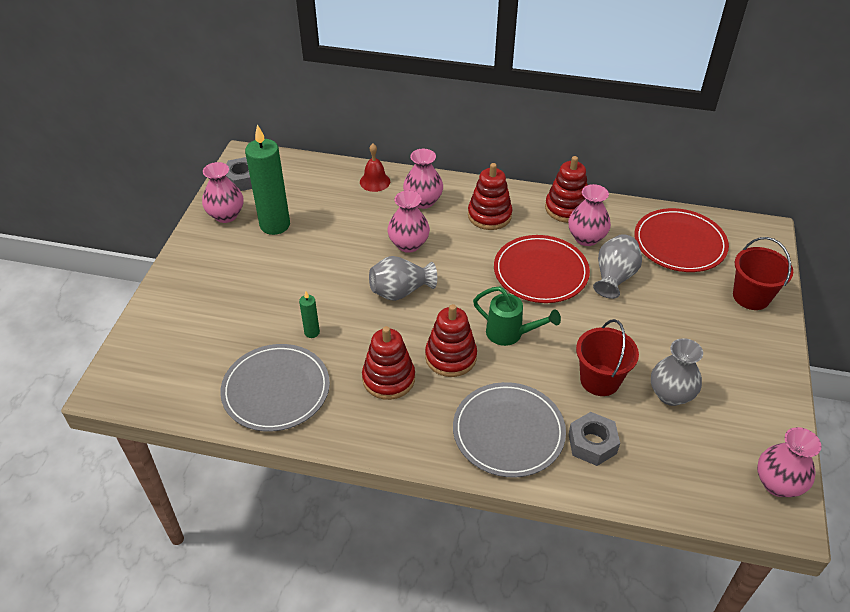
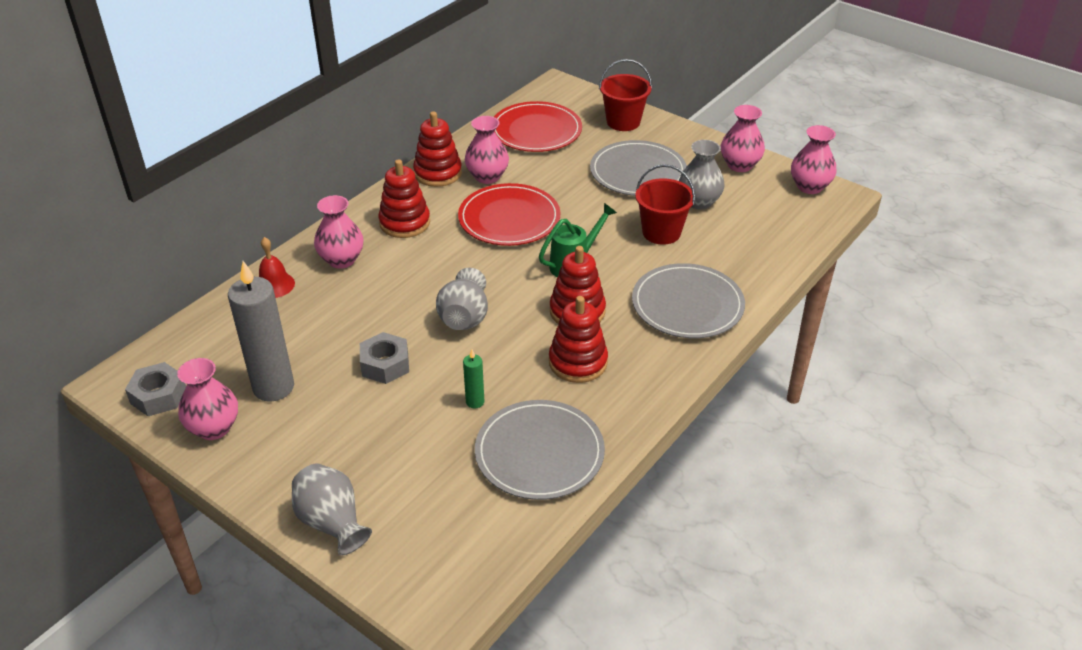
camera: 65 degrees left, 5 degrees down
(275, 225) = (273, 387): green candle -> grey candle
(408, 244) = (399, 291): pink vase -> pink vase (739, 165)
(592, 443) = (726, 262): grey nut -> grey nut (385, 365)
(614, 277) = (549, 180): grey vase -> grey vase (332, 522)
(678, 333) = (638, 172): none -> grey plate

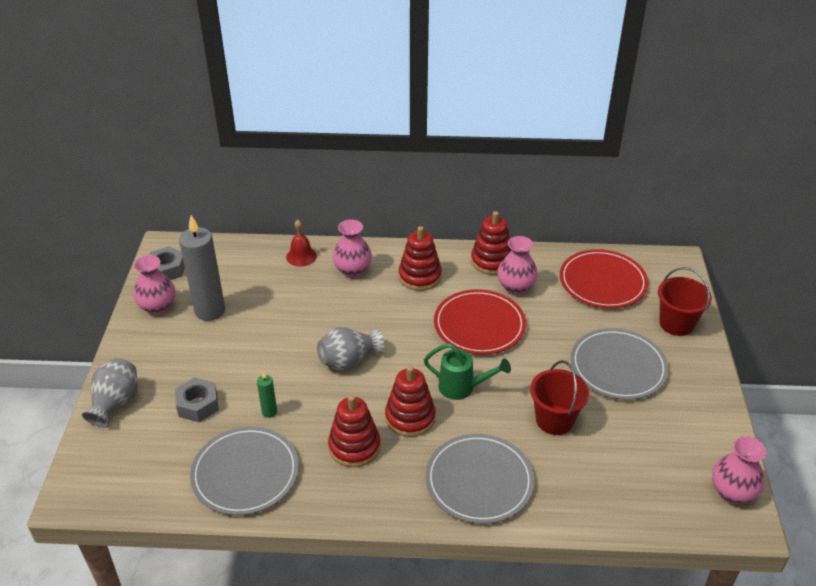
camera: 55 degrees right, 0 degrees up
(385, 365) = (270, 348): grey nut -> grey nut (198, 405)
(699, 202) = (621, 424): grey vase -> none
(739, 165) = (706, 427): pink vase -> none

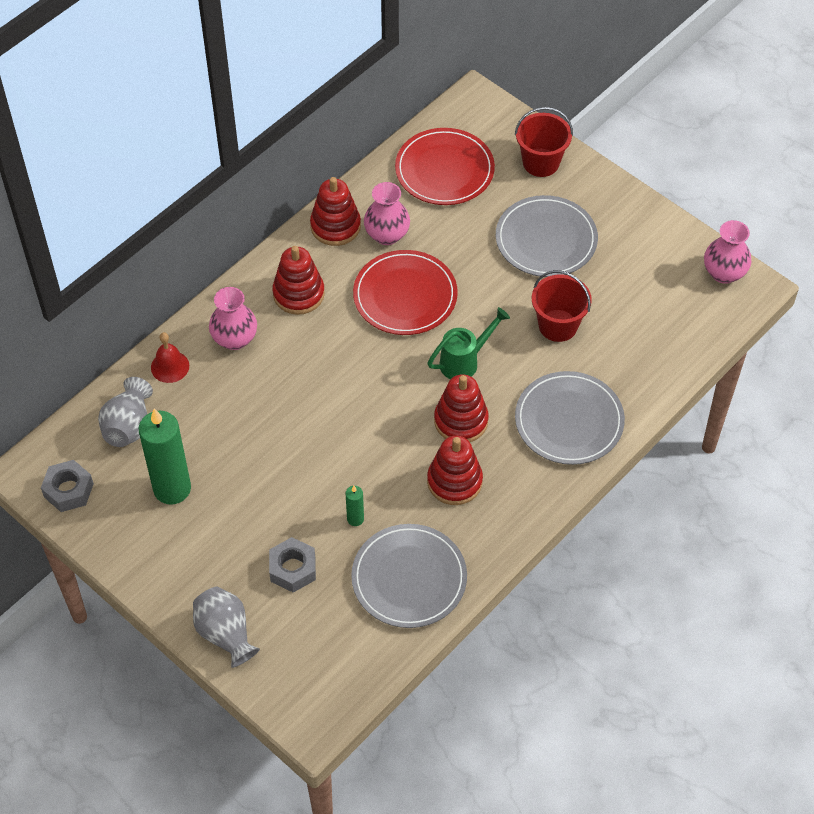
camera: 50 degrees left, 15 degrees up
(158, 307) = (120, 529): pink vase -> none
(210, 311) = (172, 489): grey candle -> green candle
(349, 361) = (351, 420): grey vase -> grey vase (129, 426)

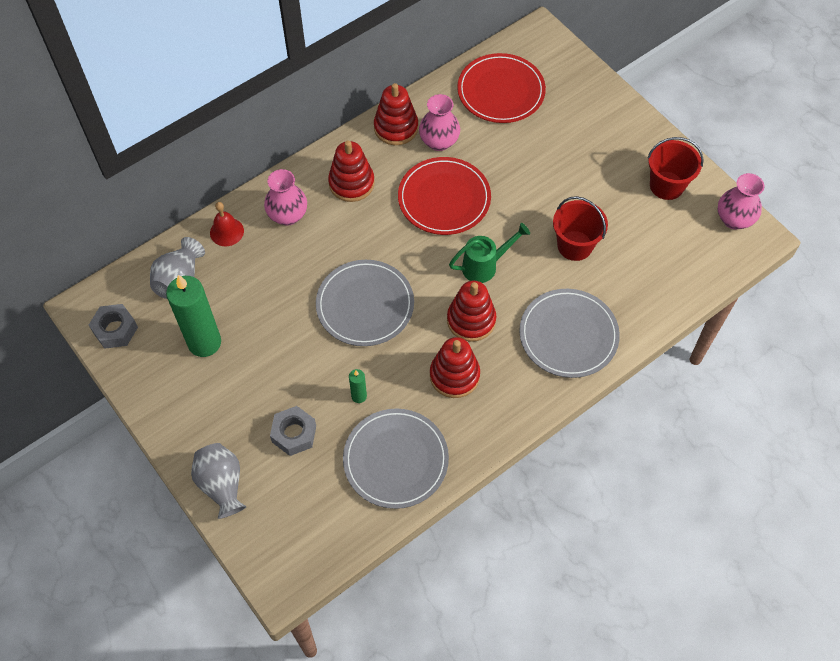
camera: 10 degrees right, 5 degrees up
(541, 162) = (587, 96): red bucket -> red bucket (666, 185)
(546, 239) = (578, 166): grey plate -> grey plate (365, 305)

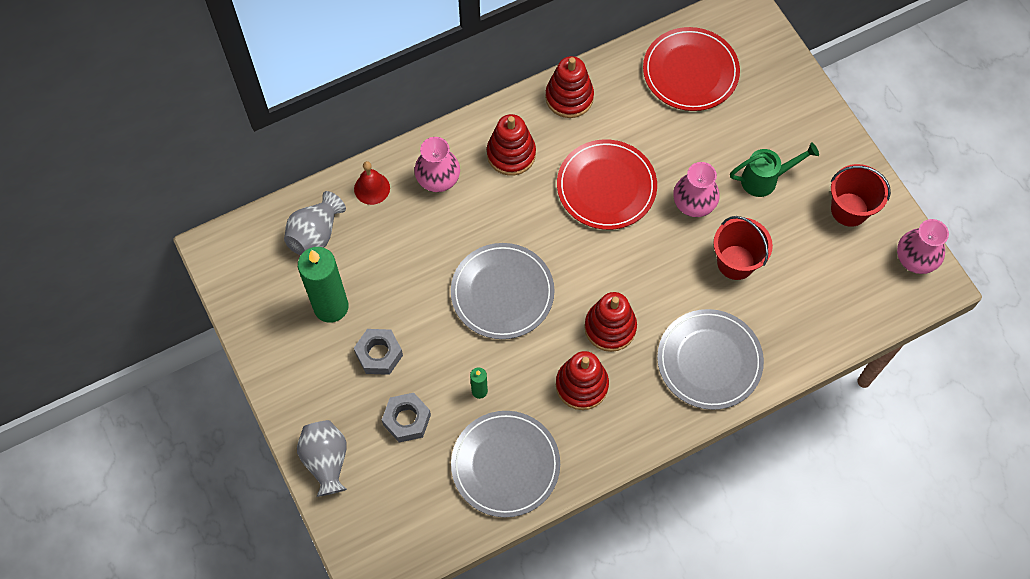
camera: 10 degrees right, 5 degrees up
(115, 330) = (243, 278): grey nut -> grey nut (379, 354)
(439, 142) = (612, 121): pink vase -> pink vase (693, 204)
(485, 266) = (636, 270): green watering can -> green watering can (765, 179)

